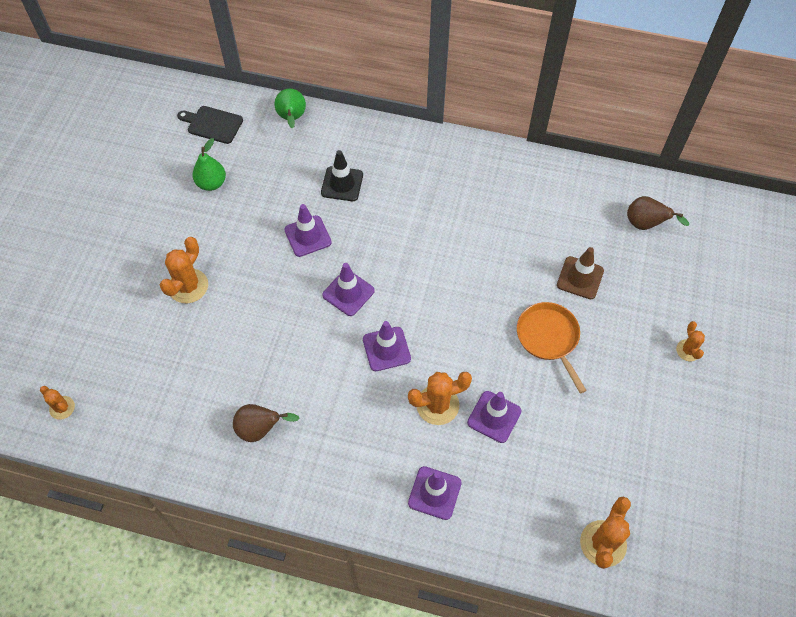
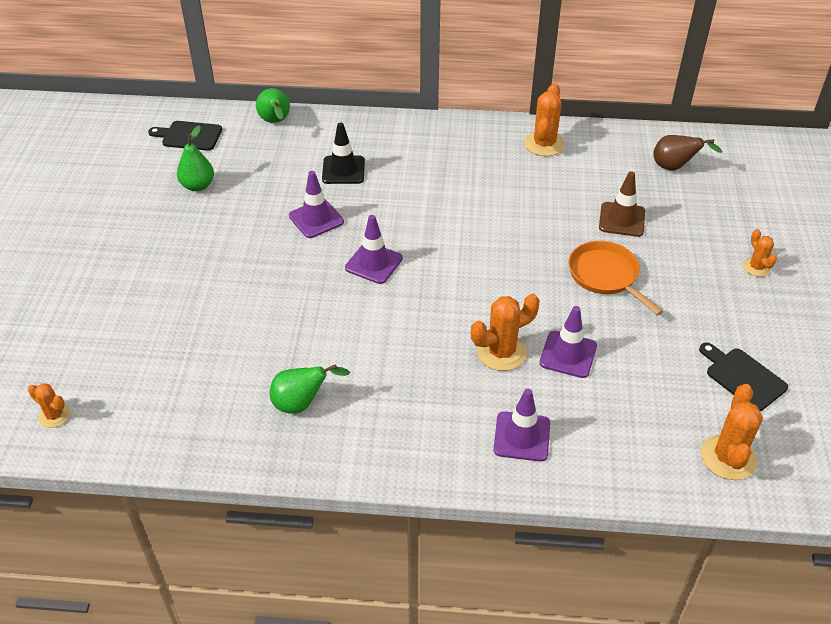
camera: 10 degrees left, 15 degrees down
(188, 286) = (188, 279): orange cactus -> orange cactus (544, 144)
(260, 429) = (301, 403): brown pear -> green pear
(386, 349) = (429, 308): purple traffic cone -> none
(640, 465) = (743, 377): none -> black cutting board

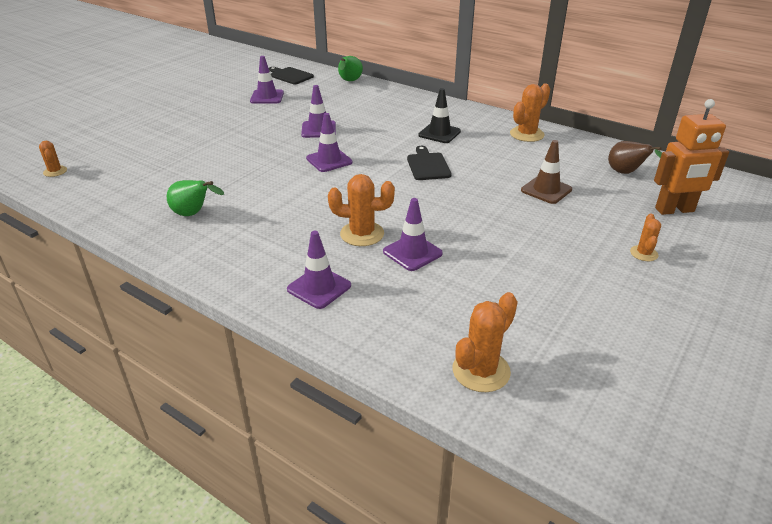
camera: 30 degrees right, 10 degrees down
(198, 186) = (267, 97): green pear -> purple traffic cone
(343, 170) = (365, 112): black traffic cone -> black traffic cone (439, 133)
(606, 276) = (496, 217): orange pan -> none
(743, 377) = (554, 321): black cutting board -> black cutting board (428, 165)
(745, 202) = (675, 210): none -> orange robot

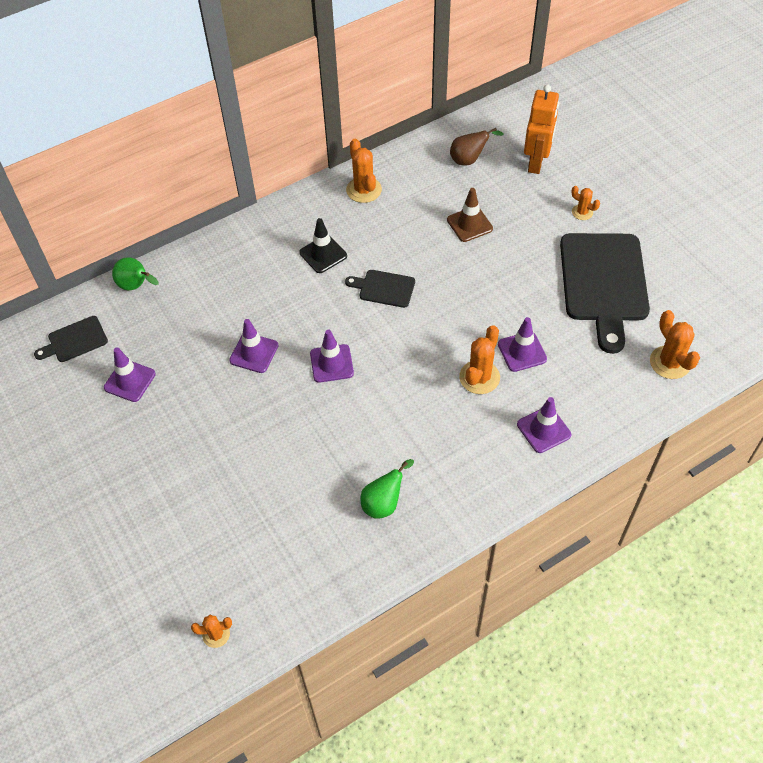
camera: 65 degrees left, 20 degrees up
(557, 289) = (603, 283): none -> black cutting board

